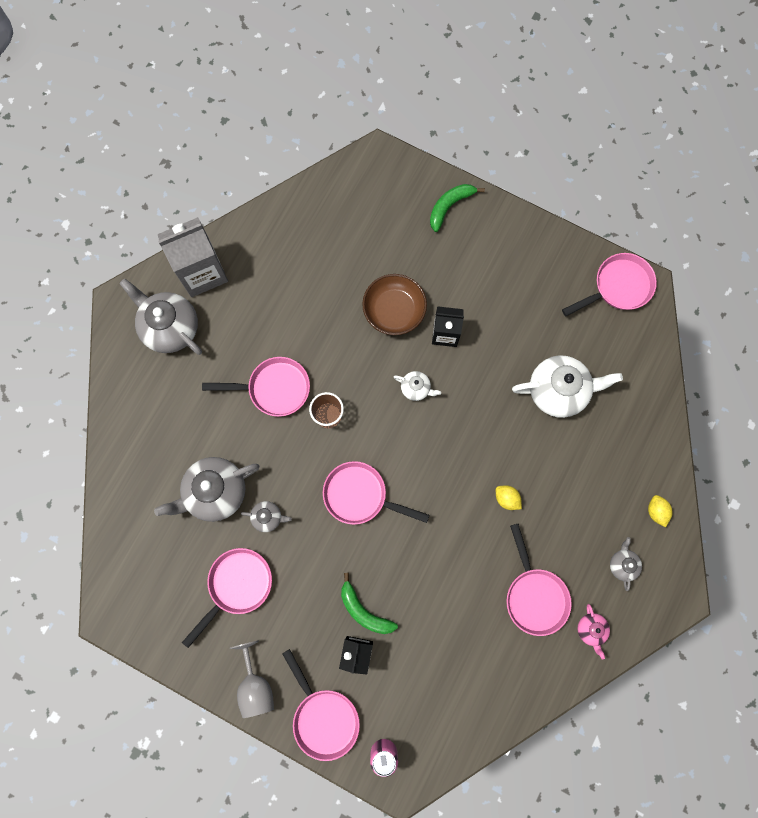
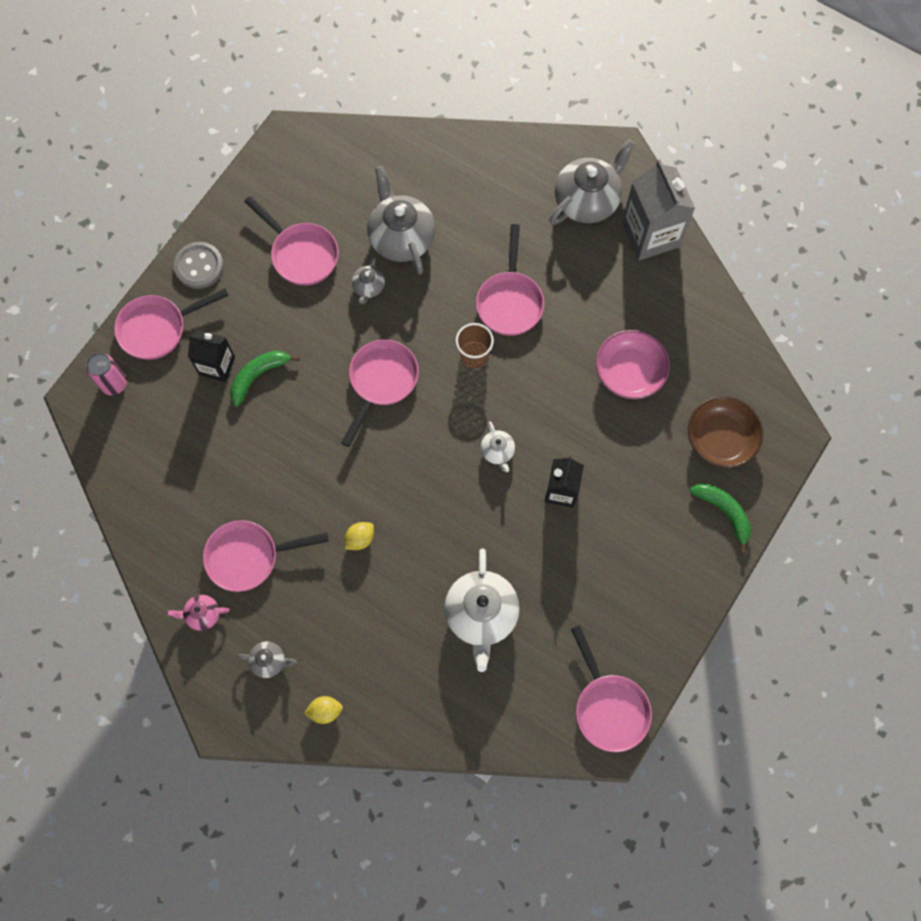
camera: 95 degrees right, 5 degrees down
(255, 686) = (199, 266): grey goblet -> grey button
(333, 284) = (629, 372): none -> pink bowl
(394, 310) = (594, 436): brown bowl -> brown bowl (720, 438)
(416, 388) = (497, 452): white teapot -> white teapot turned 45 degrees counterclockwise

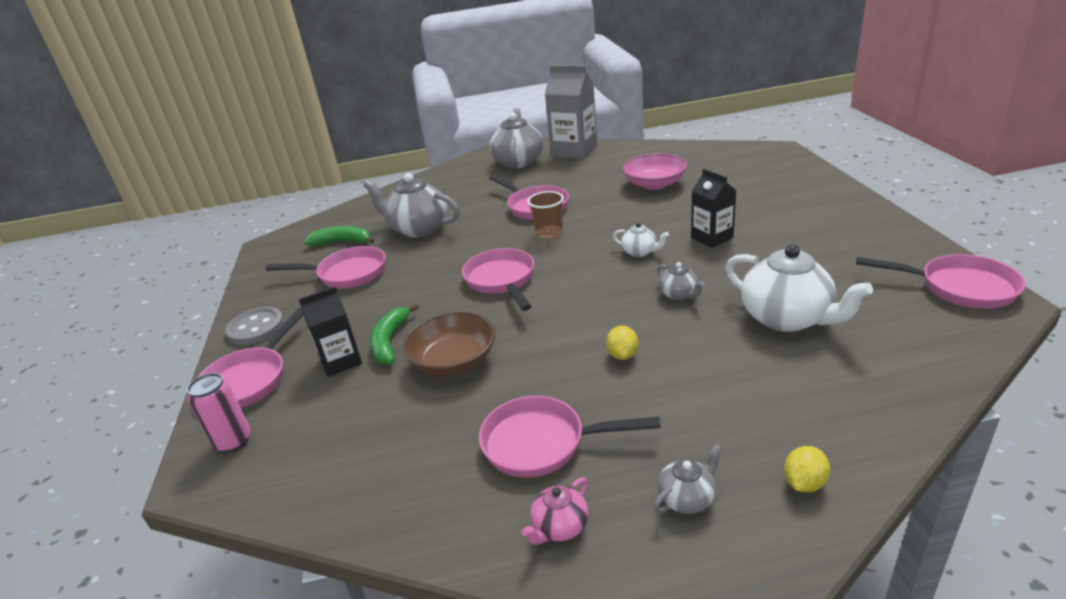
camera: 40 degrees left, 40 degrees down
(248, 557) = (542, 443): pink pan -> pink pan turned 60 degrees clockwise
(368, 287) = (425, 256): grey teapot -> grey teapot (679, 295)
(720, 438) = (749, 170): brown bowl -> brown bowl (454, 360)
(724, 512) = (811, 185): green banana -> green banana (343, 242)

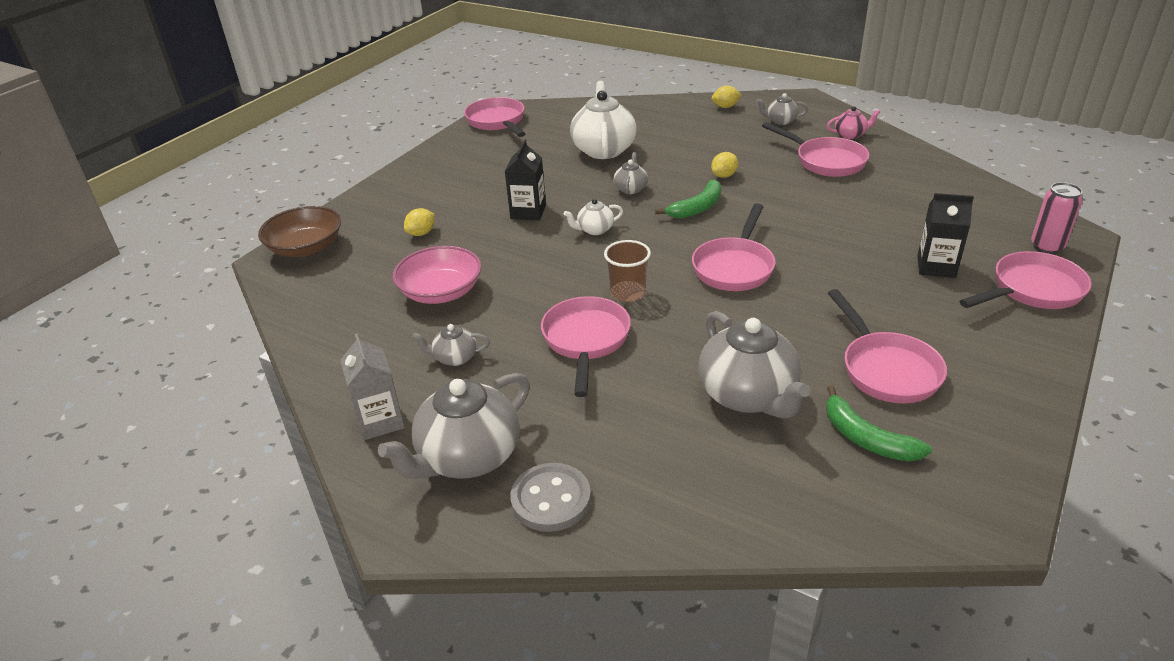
camera: 140 degrees left, 5 degrees up
(256, 328) = (1023, 348): grey button -> grey button (551, 499)
(347, 274) = (886, 369): pink pan -> pink pan turned 150 degrees counterclockwise
(390, 341) = (881, 262): green banana -> green banana (697, 208)
(454, 360) = (839, 223): brown bowl -> brown bowl (306, 247)
(574, 151) = (380, 421): grey carton -> grey carton, size x0.61
(587, 173) = (454, 358): none -> grey teapot
(640, 252) = (594, 230): white teapot -> white teapot turned 90 degrees counterclockwise
(742, 194) = (421, 233): none -> yellow lemon

